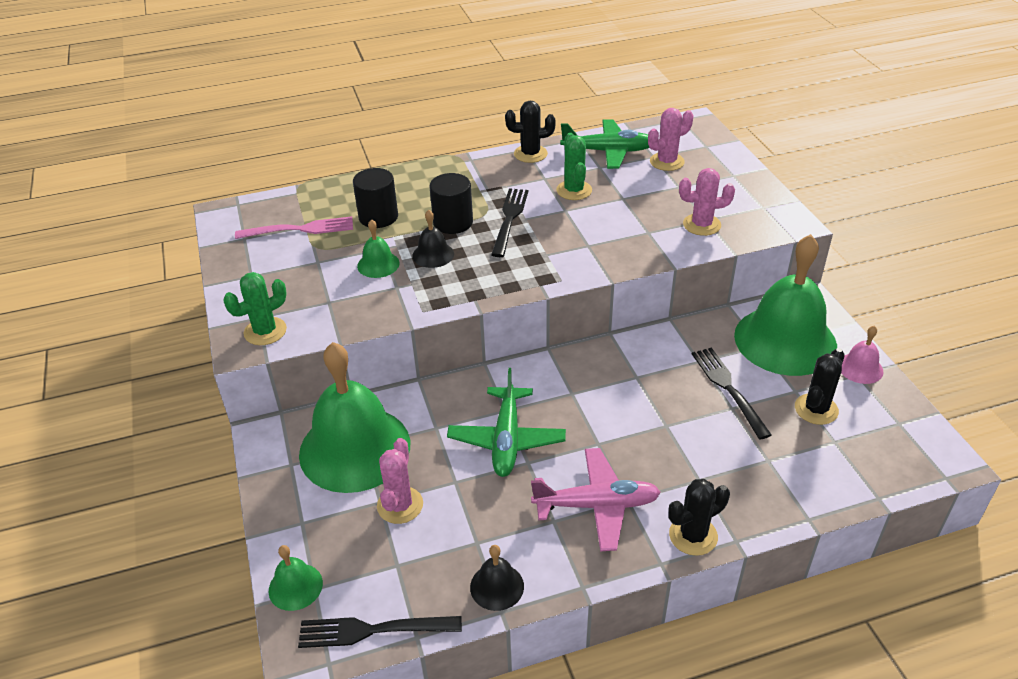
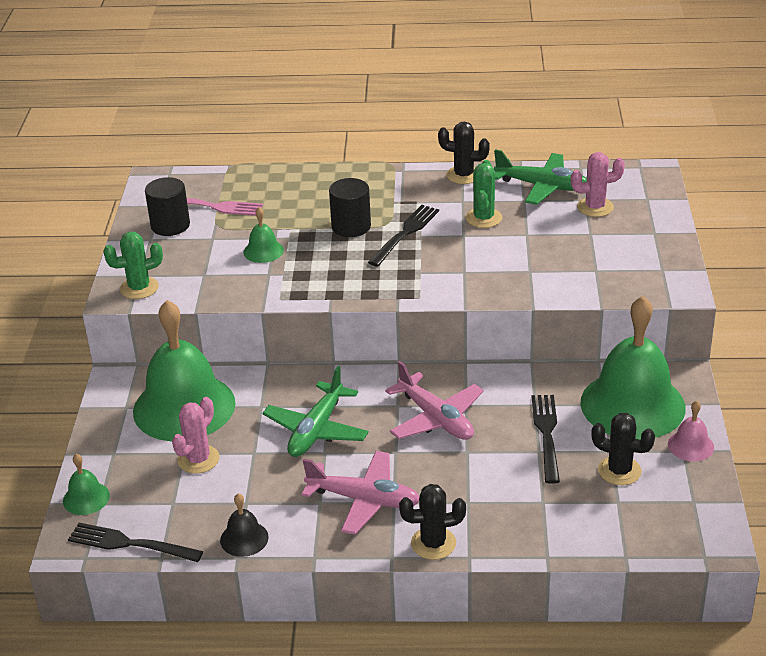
camera: 20 degrees right, 5 degrees down
(378, 217) = (286, 209): black cylinder -> black cylinder (170, 225)
(433, 254) = (316, 252): black bell -> none
(617, 398) = (436, 418): none -> pink plane
(701, 225) = (587, 274): pink cactus -> none
(816, 409) = (619, 471): black cactus -> black cactus turned 60 degrees clockwise

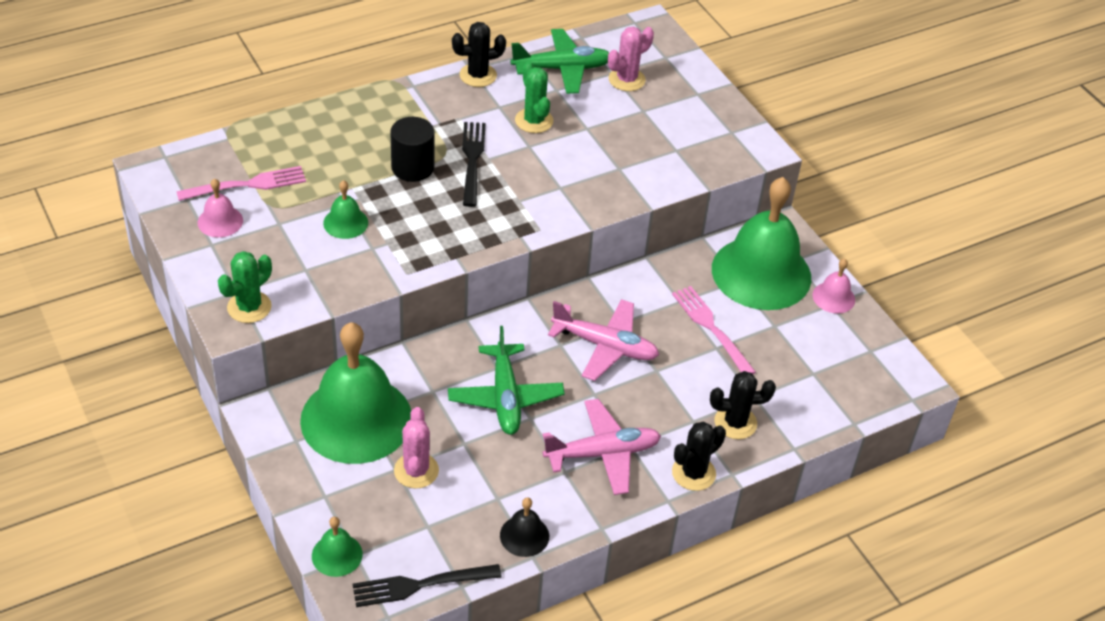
camera: 35 degrees left, 10 degrees up
(170, 225) = (220, 221): black cylinder -> pink bell
(546, 434) = (711, 328): black fork -> pink fork
(619, 471) = (795, 343): black cactus -> black cactus (735, 422)

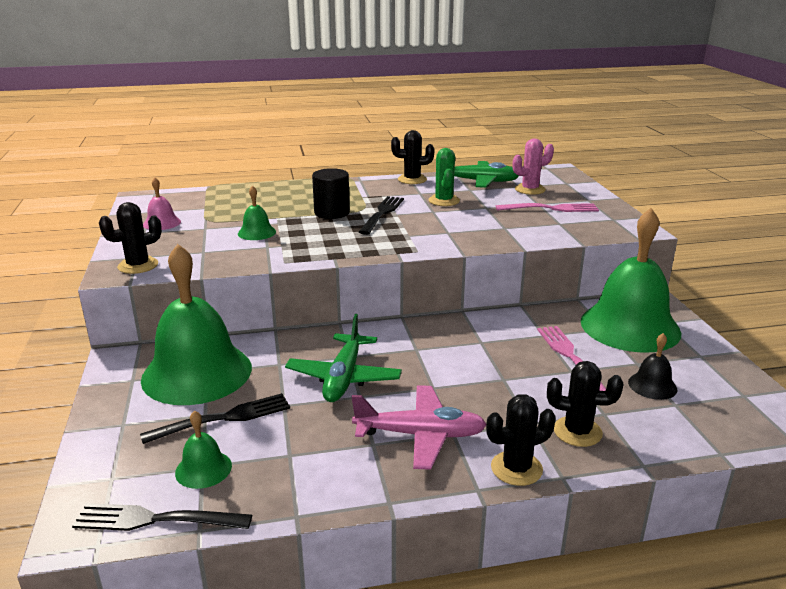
camera: 20 degrees right, 20 degrees down
(247, 185) = (199, 209): pink fork -> pink fork (551, 208)
(249, 307) = (138, 265): green cactus -> black cactus
(337, 555) = (93, 475): green bell -> green bell (203, 469)
(416, 470) = (223, 418): pink cactus -> black fork
(524, 535) = (298, 493): black bell -> black bell (652, 385)
(605, 346) = (458, 355): pink plane -> none
(833, 297) = (704, 351): pink bell -> none

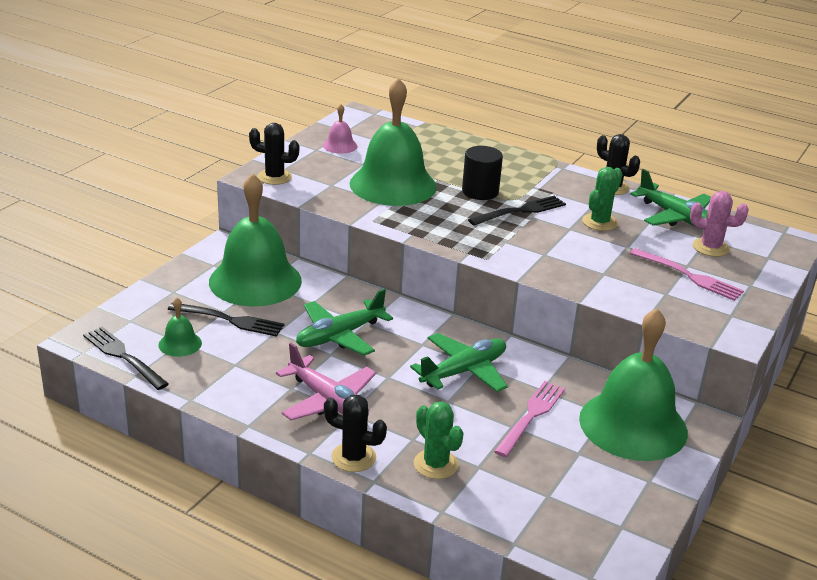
camera: 40 degrees right, 5 degrees up
(256, 232) = (393, 185): green bell -> green bell, size x2.36
(477, 352) = (463, 371): none -> green plane
(577, 432) = (436, 464): black cactus -> green cactus
(652, 385) = (557, 474): black bell -> none

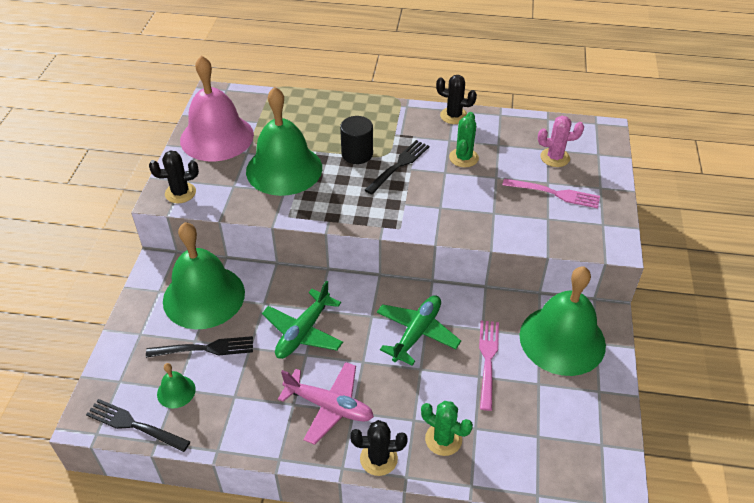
camera: 20 degrees left, 15 degrees up
(340, 145) = (217, 137): pink bell -> pink bell, size x2.36
(675, 217) = (515, 133): green plane -> none

